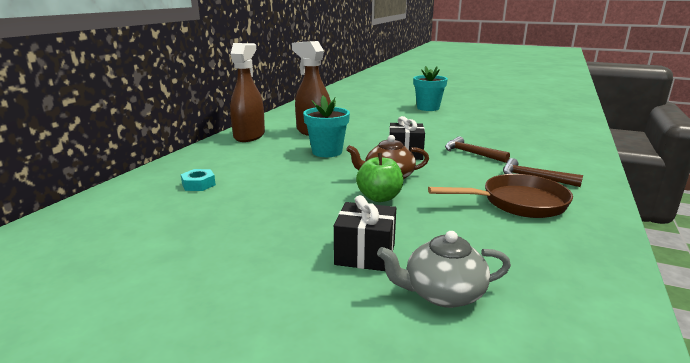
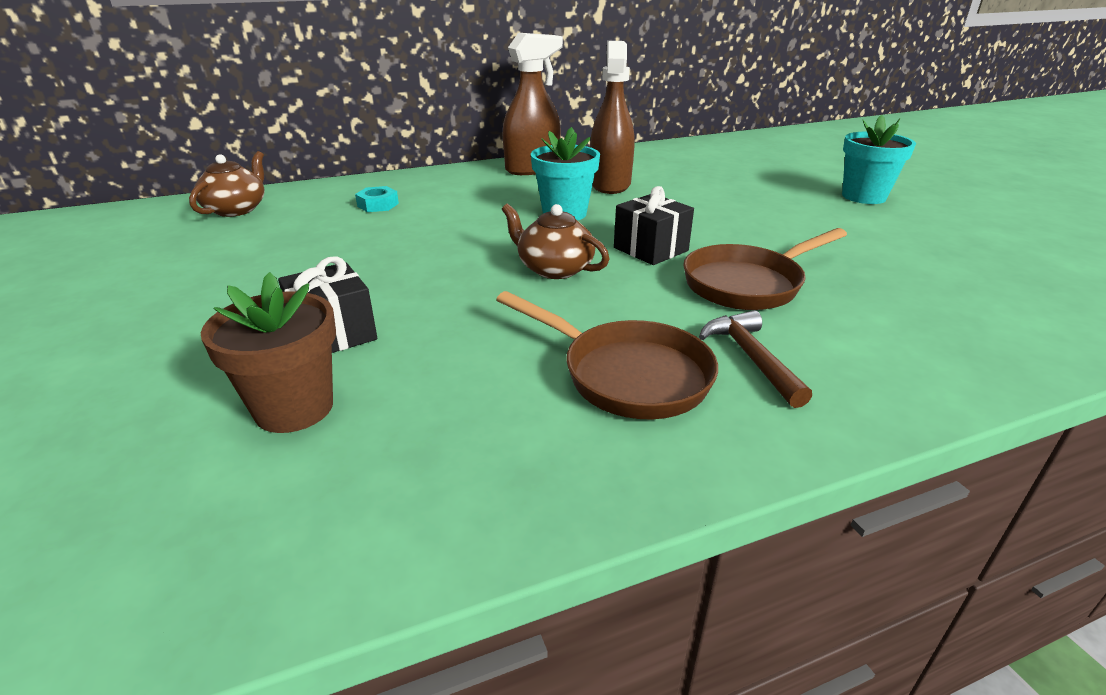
camera: 45 degrees right, 10 degrees up
(77, 227) = (237, 209): none -> brown teapot
(379, 197) = (486, 287): green apple -> none
(442, 293) = (294, 408): grey teapot -> brown flower pot
(471, 153) = (748, 284): brown hammer -> brown pan

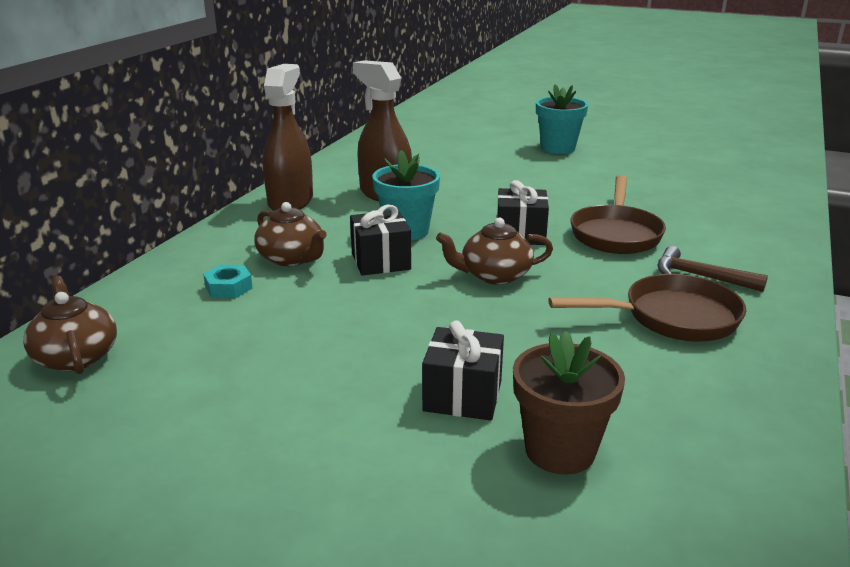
camera: 45 degrees left, 5 degrees down
(450, 202) = (292, 258): none -> brown teapot
(498, 226) = (381, 261): none -> black gift

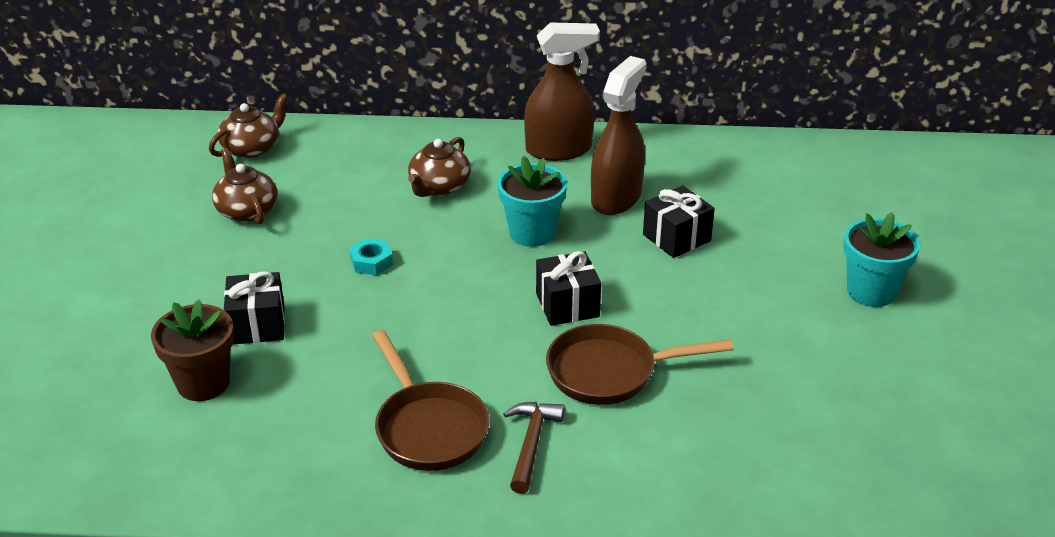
camera: 70 degrees right, 10 degrees up
(228, 287) = (373, 173): turquoise nut -> turquoise nut (371, 262)
(381, 261) = (458, 234): black gift -> black gift (676, 238)
(494, 275) = (463, 305): brown teapot -> brown teapot (247, 210)

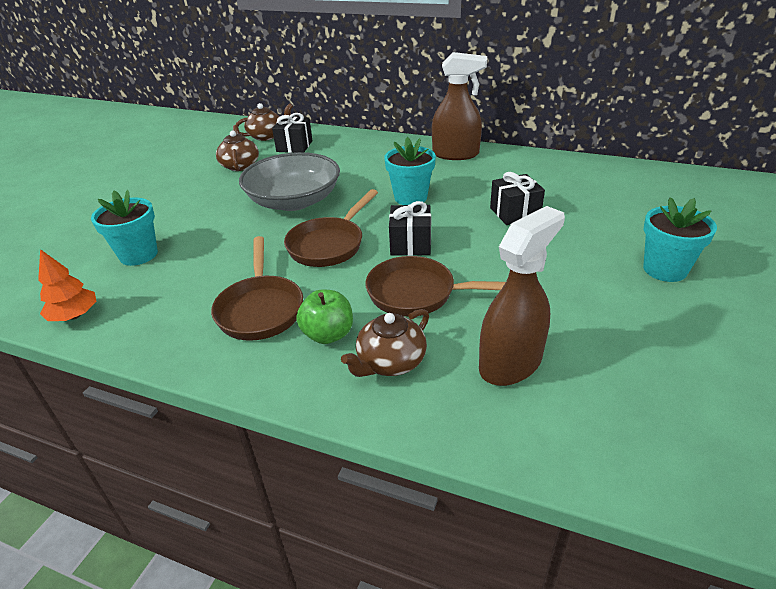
camera: 20 degrees right, 0 degrees up
(184, 484) = (75, 316): none -> orange tree
(203, 383) = (138, 255): brown flower pot -> turquoise flower pot
(257, 325) = (198, 226): black gift -> black gift (294, 146)
(371, 262) = (294, 201): turquoise nut -> grey bowl
(439, 187) = (364, 166): brown teapot -> brown teapot (390, 362)
(462, 323) = (329, 245): none -> brown pan
(531, 443) = (328, 334): brown hammer -> green apple
(616, 198) = (481, 184): brown spray bottle -> brown spray bottle (511, 363)

